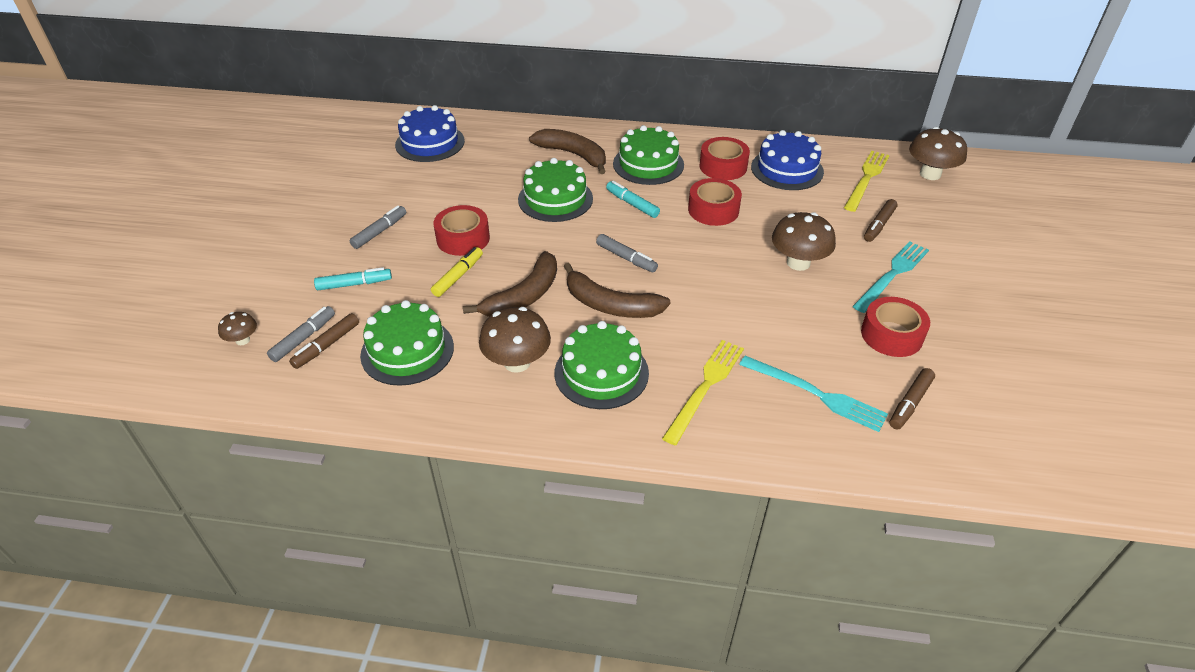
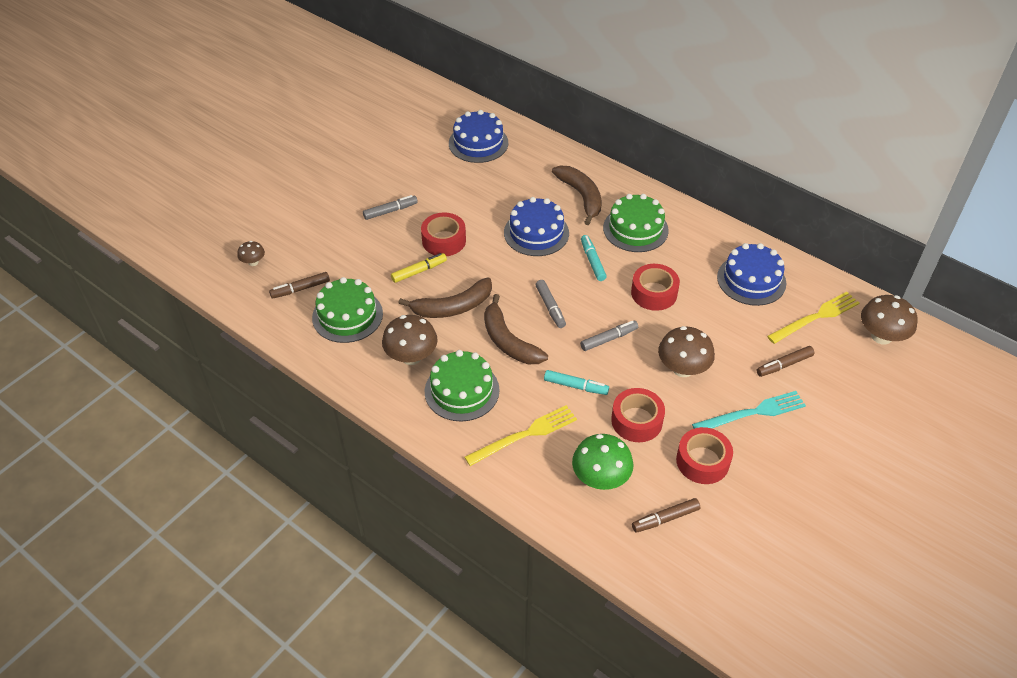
camera: 30 degrees right, 5 degrees up
(304, 338) = (290, 277): grey marker -> grey marker (609, 339)
(354, 284) = (346, 248): turquoise marker -> turquoise marker (575, 386)
(555, 199) = (536, 233): green cake -> blue cake
(723, 166) = (697, 255): red tape -> red tape (636, 421)
(816, 394) = (600, 478): turquoise fork -> green mushroom

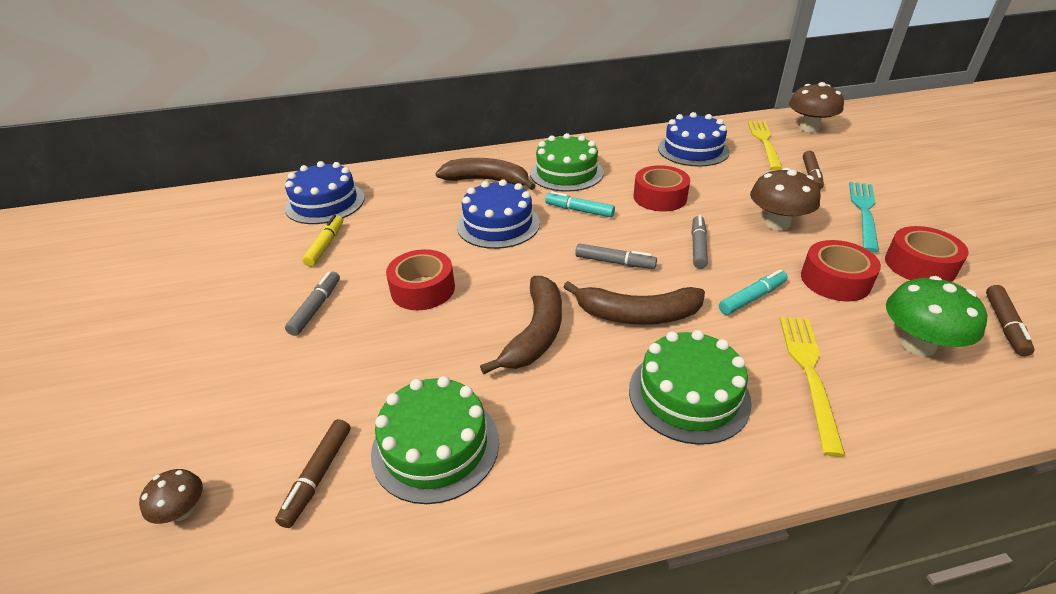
camera: 50 degrees left, 10 degrees down
(411, 357) = (583, 415): brown mushroom -> none
(419, 271) = (444, 332): yellow marker -> yellow marker (326, 245)

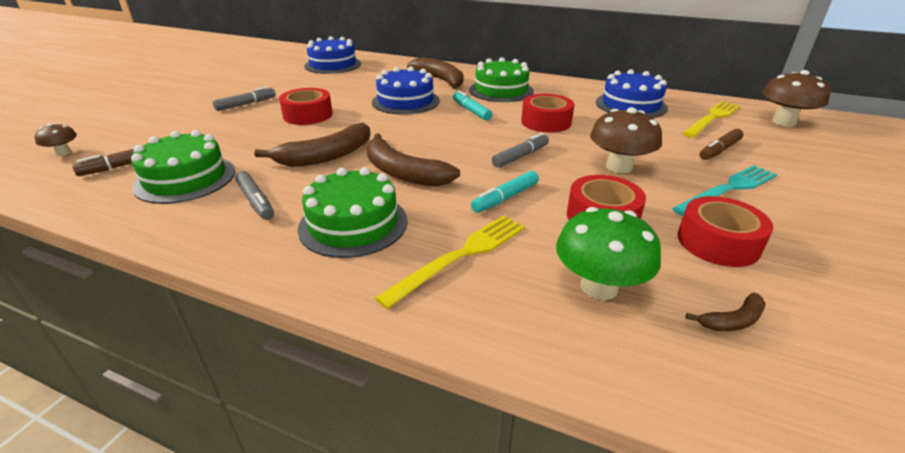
camera: 35 degrees right, 5 degrees down
(326, 245) = (299, 82): yellow marker -> none
(615, 262) = (442, 143): grey marker -> grey marker (255, 201)
(752, 298) = (505, 198): turquoise marker -> turquoise marker turned 135 degrees clockwise
(1004, 325) = (732, 321): brown marker -> brown banana

